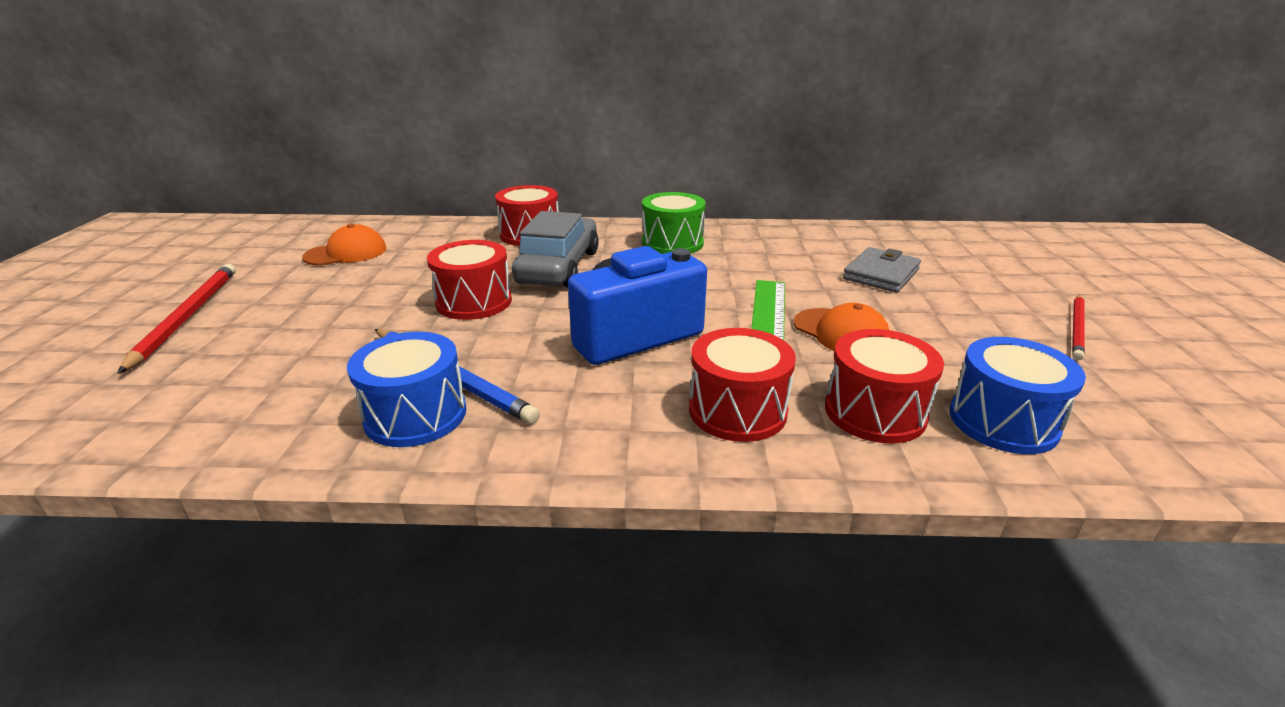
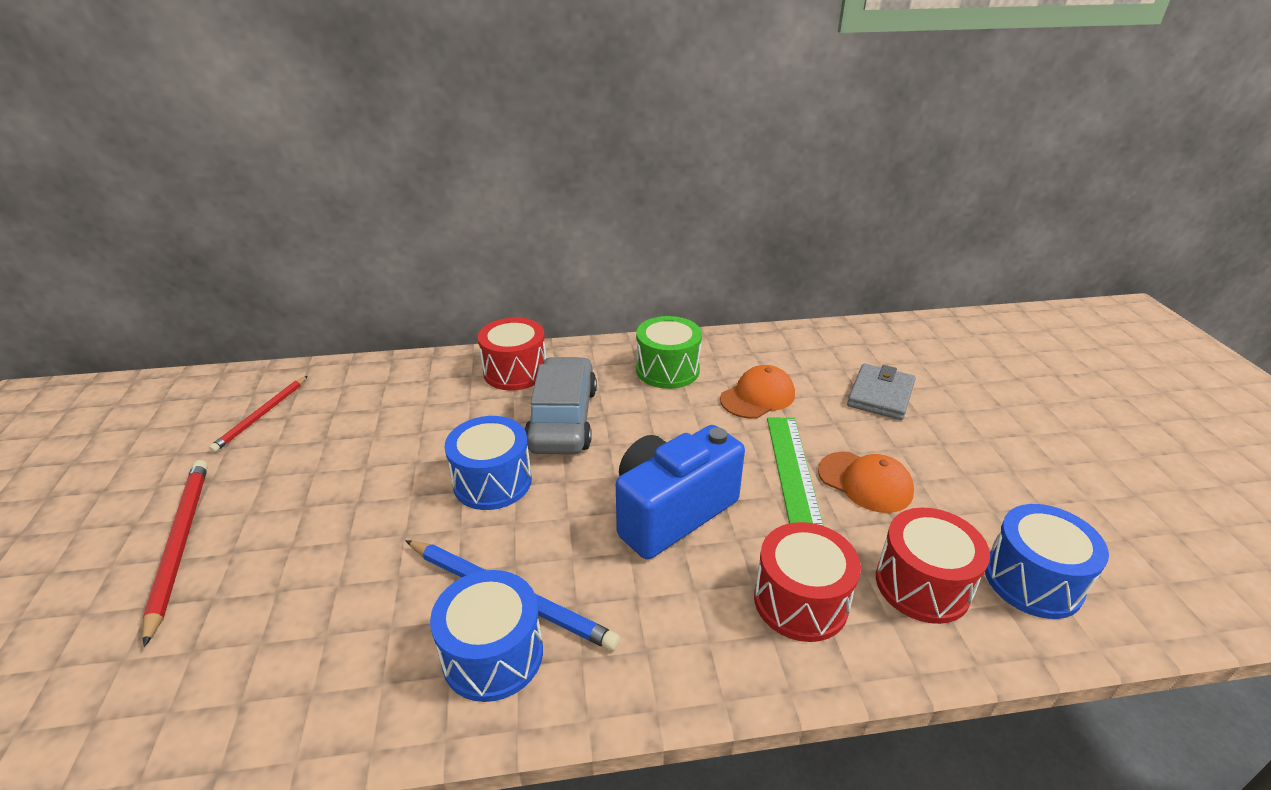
camera: 10 degrees left, 5 degrees up
(346, 253) = (322, 421): orange cap -> orange cap (758, 396)
(474, 302) = (492, 482): red drum -> blue drum
(1077, 328) = (1068, 451): red pencil -> red pencil (261, 415)

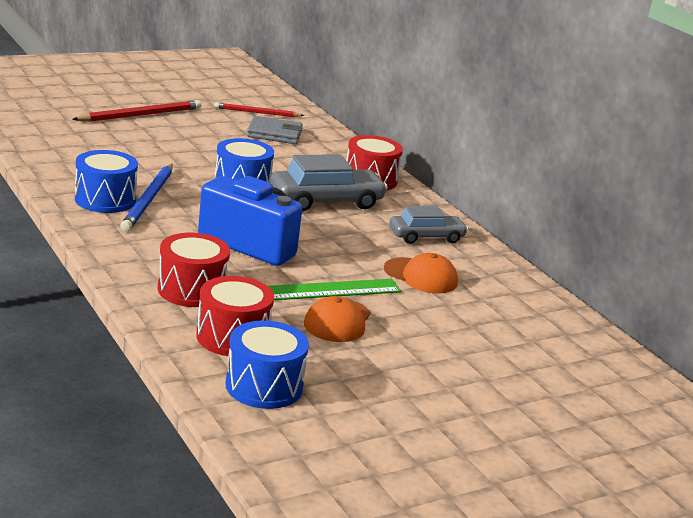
camera: 65 degrees right, 10 degrees down
(667, 370) = (426, 237): green drum -> grey car
(880, 395) = (475, 336): grey wallet -> grey wallet (274, 134)

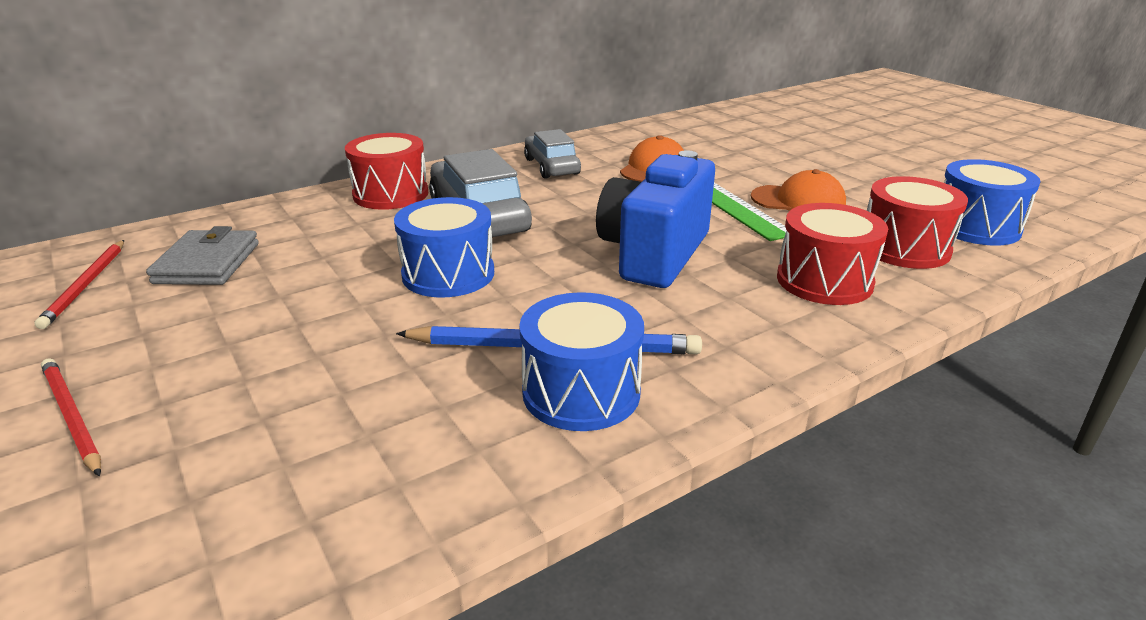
camera: 90 degrees left, 5 degrees up
(141, 115) = (72, 417): red pencil -> red pencil, size x0.66

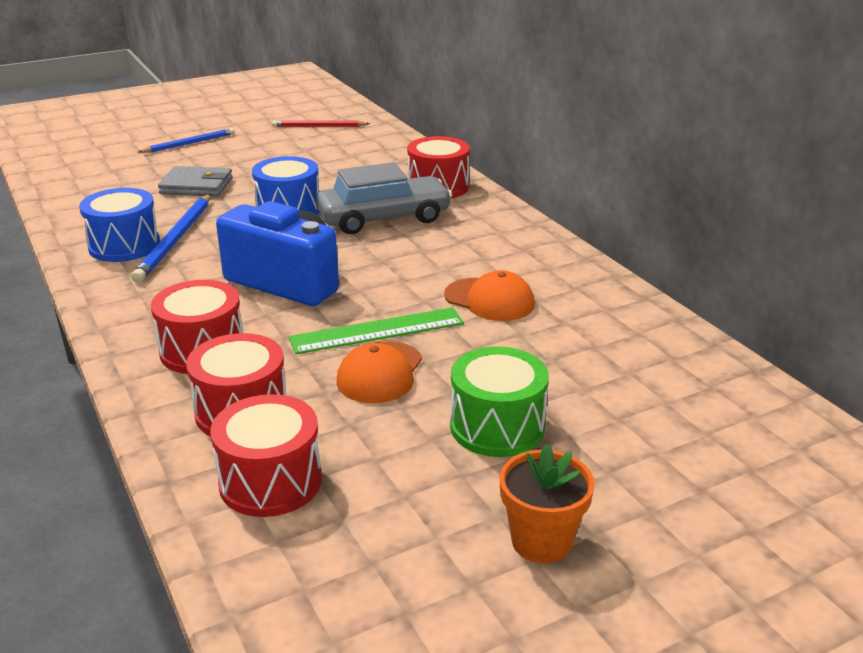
camera: 95 degrees right, 0 degrees up
(72, 417) = (189, 143): red pencil -> blue pencil
(207, 263) = (335, 147): grey wallet -> grey wallet (196, 186)
(552, 166) = (499, 248): grey car -> none
(835, 164) = (497, 427): none -> green drum
(934, 154) = (541, 541): none -> orange flower pot
(975, 227) = (270, 481): blue drum -> red drum

